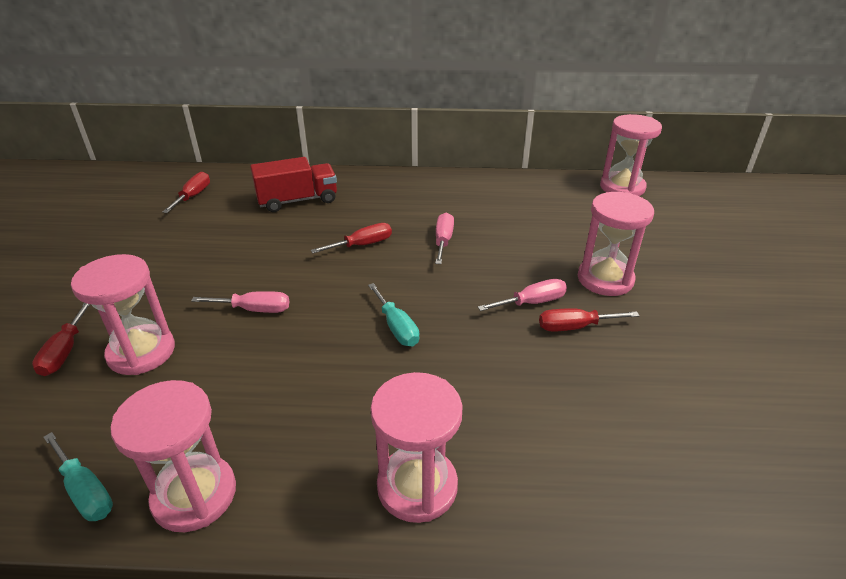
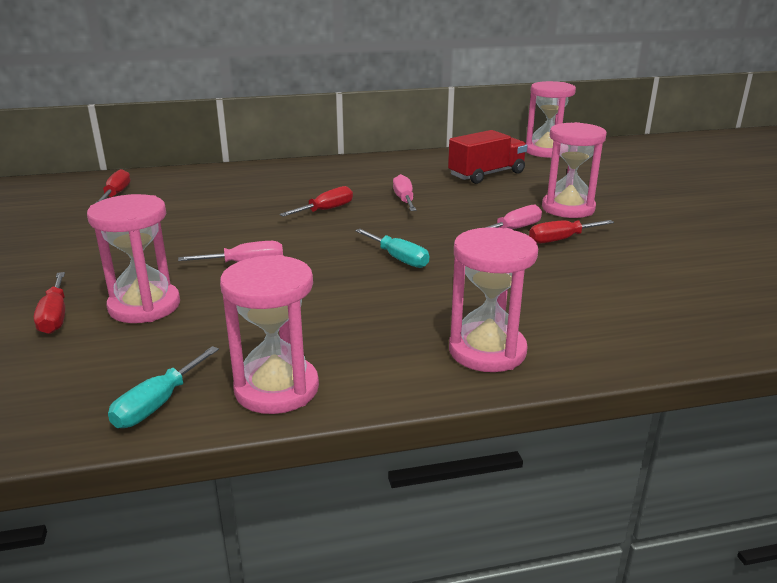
camera: 15 degrees left, 10 degrees down
(85, 491) = (157, 404): turquoise screwdriver -> turquoise screwdriver turned 90 degrees clockwise
(297, 200) = (236, 187): red truck -> red truck (486, 174)

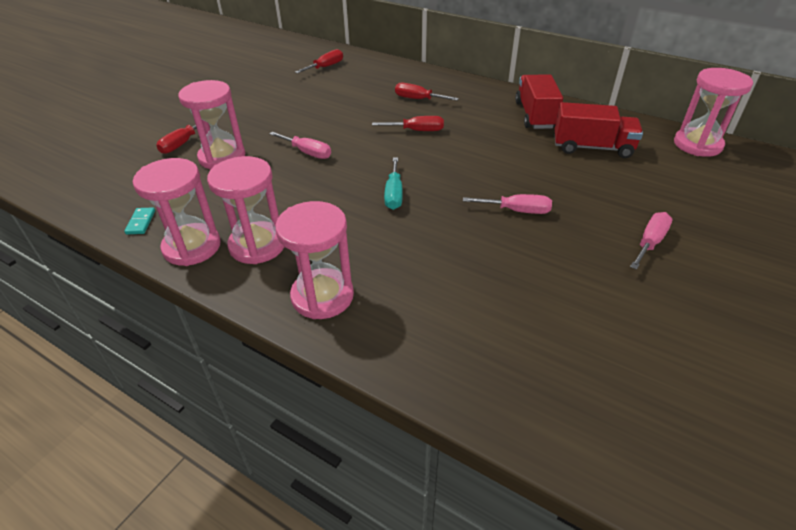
camera: 45 degrees right, 15 degrees up
(157, 404) = (141, 222): turquoise screwdriver -> turquoise domino
(404, 200) = (483, 145): pink screwdriver -> pink screwdriver (650, 242)
(405, 168) = (535, 115): none -> red truck
(560, 239) = (537, 240): red screwdriver -> red screwdriver (418, 99)
(568, 208) = (601, 214): pink hourglass -> pink hourglass (257, 245)

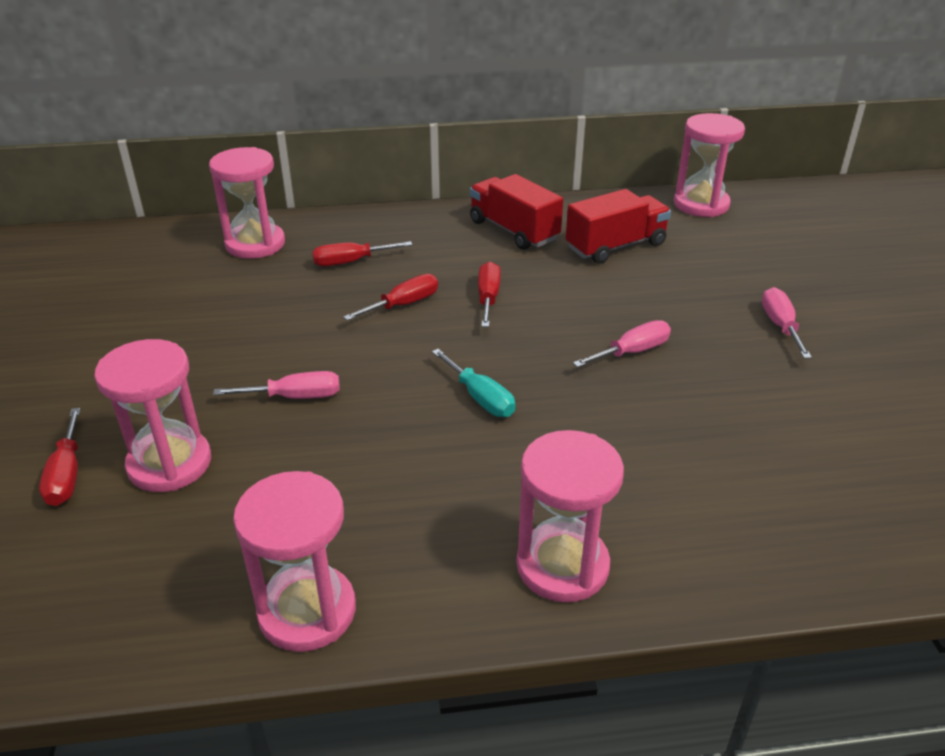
camera: 40 degrees left, 5 degrees down
(141, 222) = (171, 626): turquoise domino -> none
(257, 245) = (398, 554): pink hourglass -> pink hourglass (255, 244)
(325, 67) = (152, 263): red screwdriver -> red screwdriver (488, 298)

